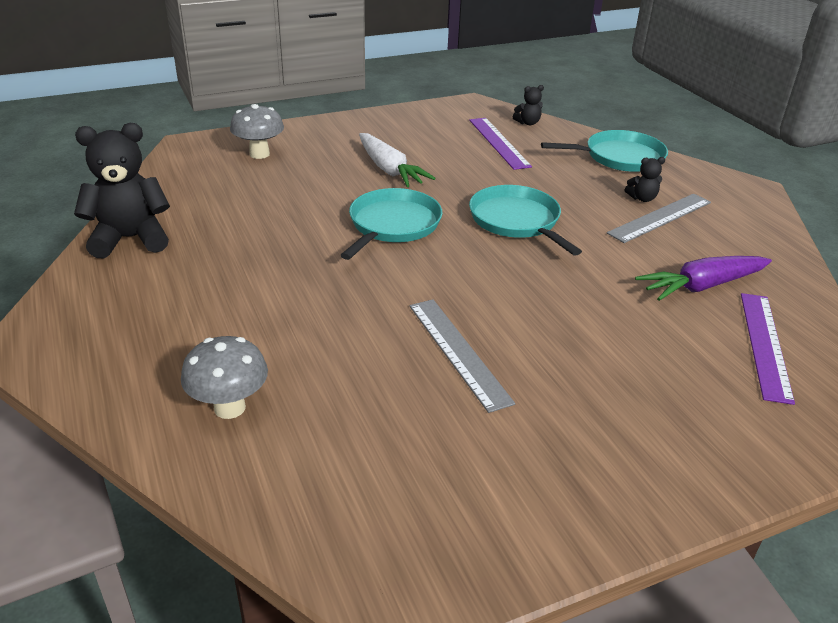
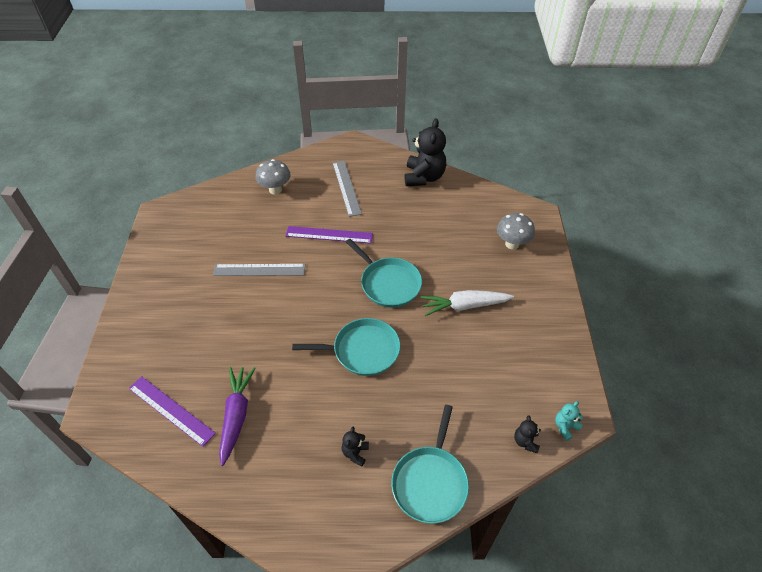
camera: 115 degrees right, 15 degrees up
(493, 109) = (565, 427): none -> turquoise teddy bear
(498, 142) = (489, 396): purple ruler -> purple ruler (329, 234)
(660, 217) = (323, 447): grey ruler -> grey ruler (346, 187)

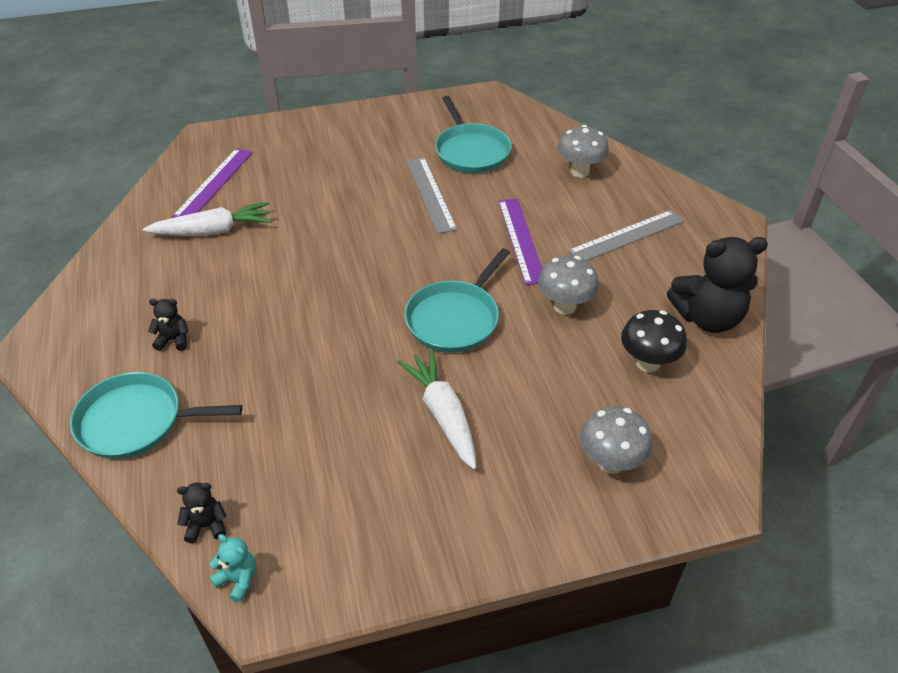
camera: 75 degrees right, 5 degrees down
(236, 416) = (213, 231): purple carrot -> white carrot
(362, 350) = (328, 315): turquoise pan -> turquoise pan (471, 151)
(395, 230) = (565, 306): none -> grey mushroom
(449, 210) = (647, 363): none -> black mushroom

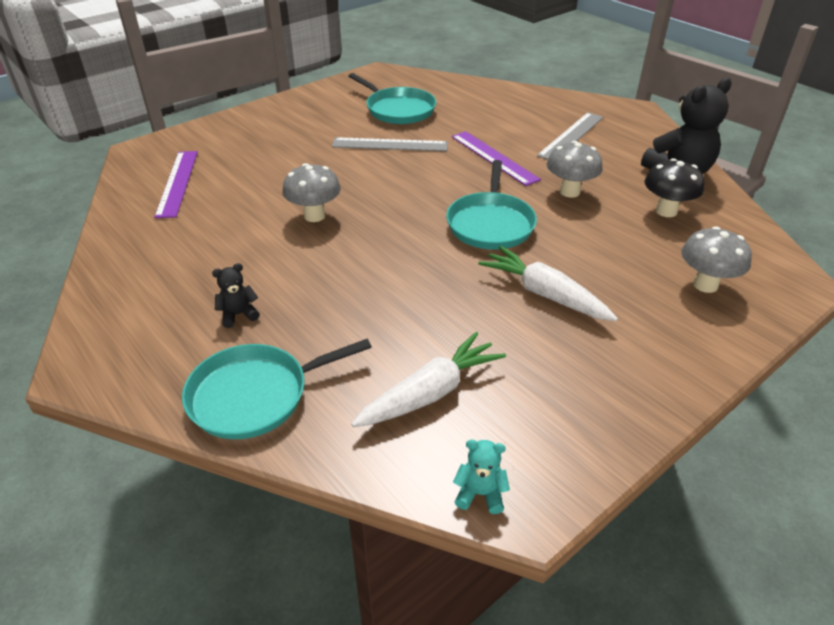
camera: 25 degrees left, 5 degrees down
(206, 525) = (407, 459): black teddy bear -> none
(213, 231) = (207, 218): white carrot -> white carrot (430, 393)
(430, 194) = (390, 145): grey ruler -> grey ruler turned 45 degrees counterclockwise
(579, 172) = (497, 104): grey mushroom -> grey mushroom (314, 216)

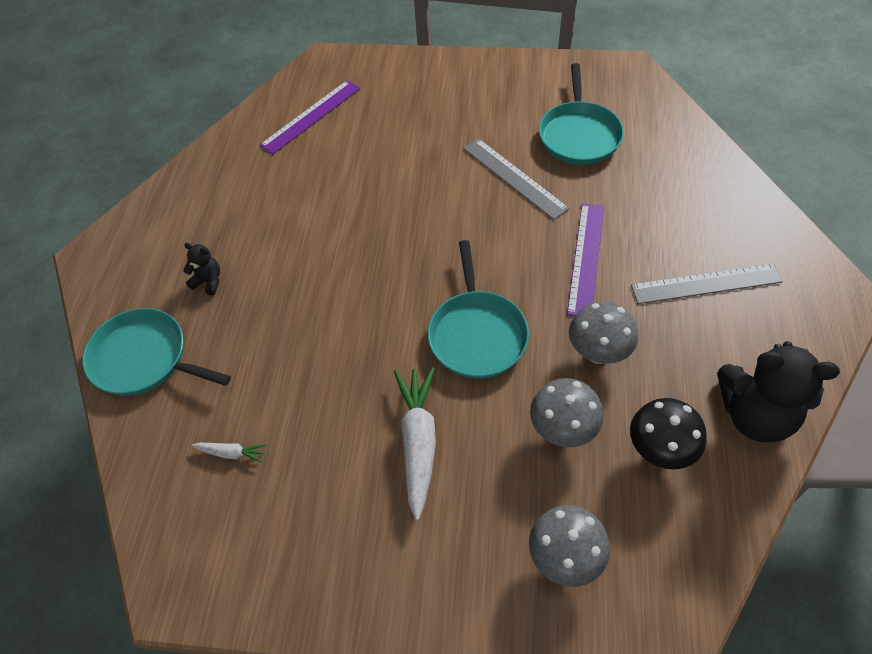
camera: 50 degrees right, 15 degrees up
(314, 216) = (359, 221): grey mushroom -> grey mushroom (562, 430)
(430, 393) = (231, 453): white carrot -> white carrot, size x0.48
(480, 494) = (162, 556): turquoise teddy bear -> none
(490, 223) = (477, 334): turquoise pan -> turquoise pan turned 60 degrees counterclockwise

